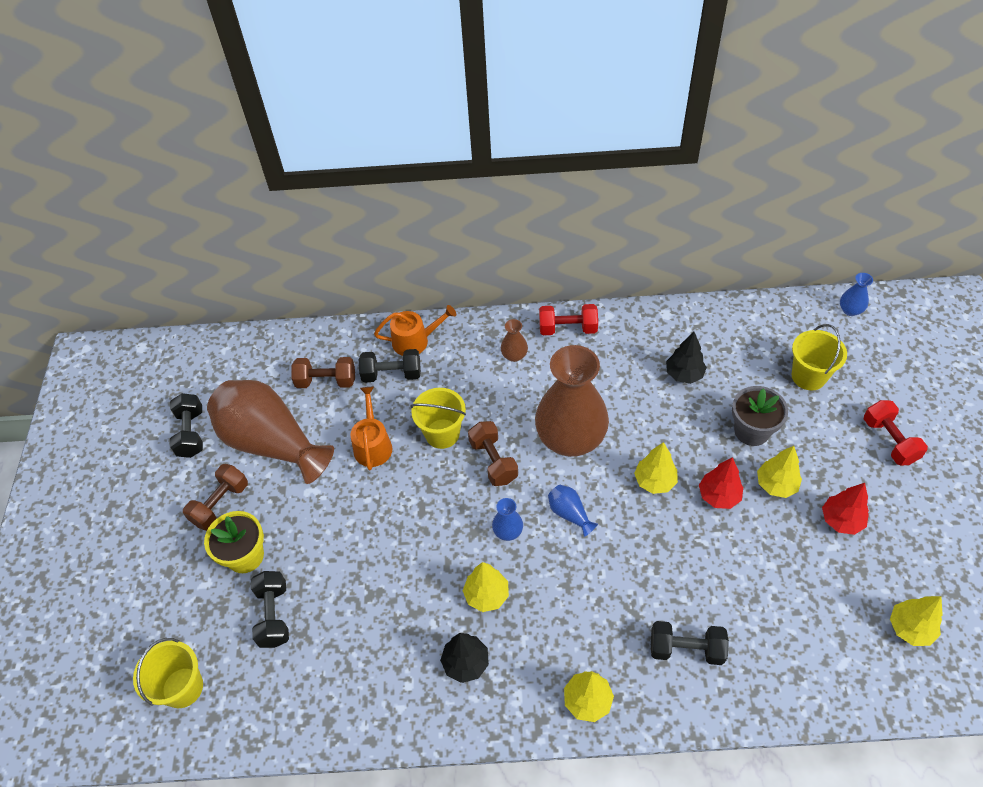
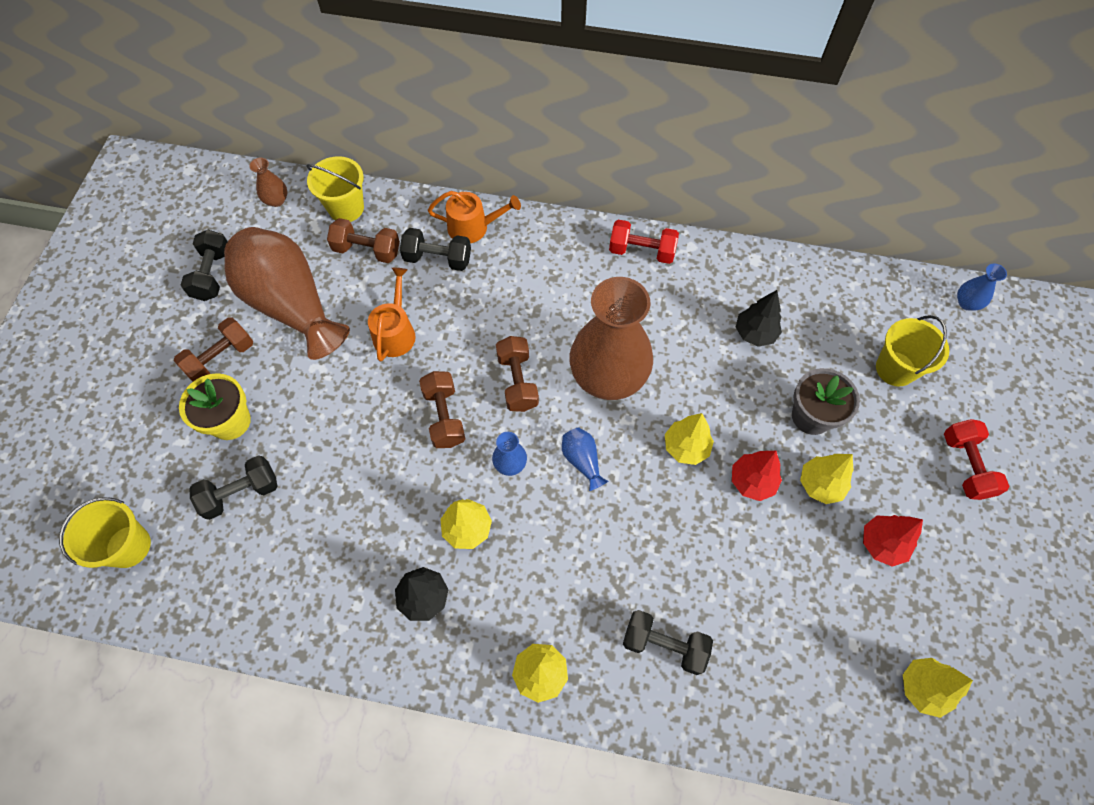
camera: 10 degrees right, 10 degrees up
(273, 615) = (241, 493): black dumbbell -> black dumbbell turned 60 degrees clockwise
(438, 506) = (444, 416): none -> brown dumbbell
(442, 433) = (472, 338): yellow bucket -> yellow bucket (346, 208)
(514, 355) = (574, 268): brown vase -> brown vase (276, 200)

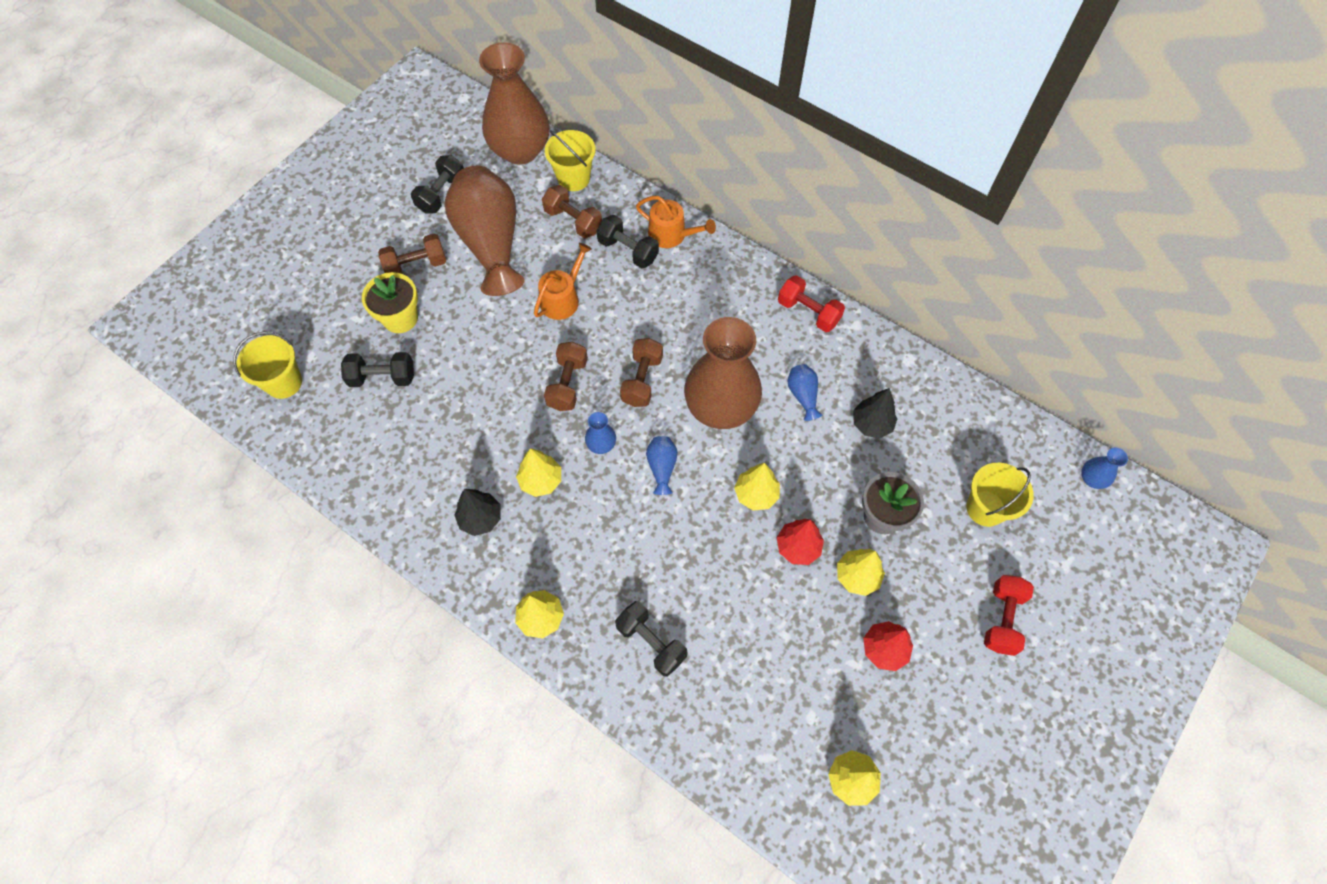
camera: 25 degrees right, 0 degrees up
(276, 200) = (520, 150): brown vase -> brown vase, size x2.47
(678, 332) = (803, 395): none -> blue vase

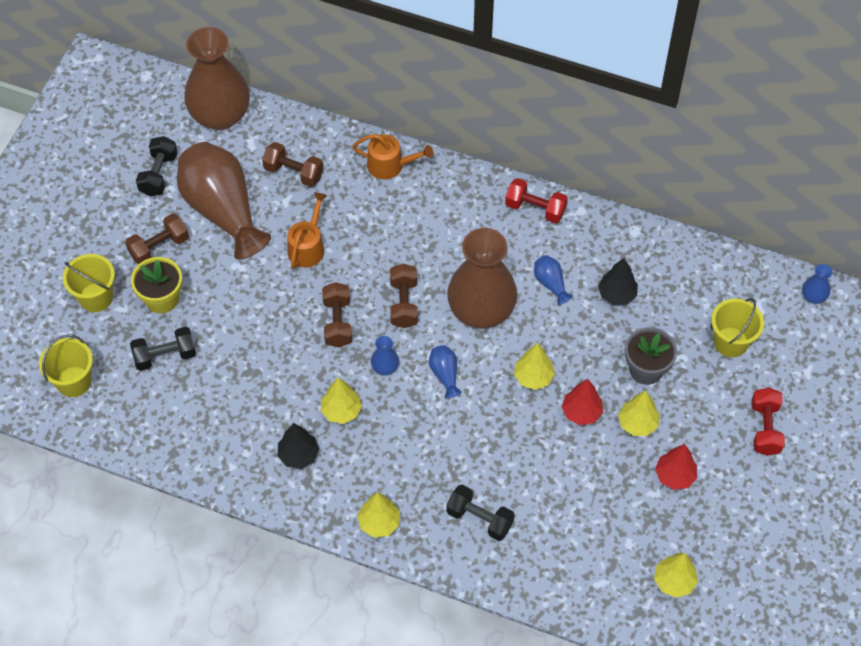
camera: 15 degrees left, 5 degrees down
(573, 178) = (280, 132): yellow bucket -> yellow bucket (96, 297)
(628, 250) = (354, 189): black dumbbell -> none

